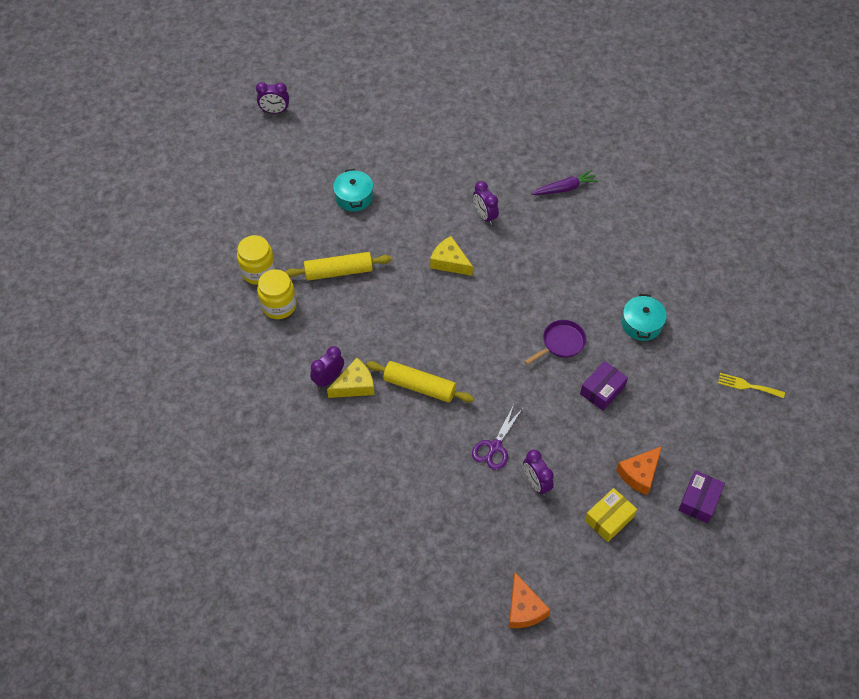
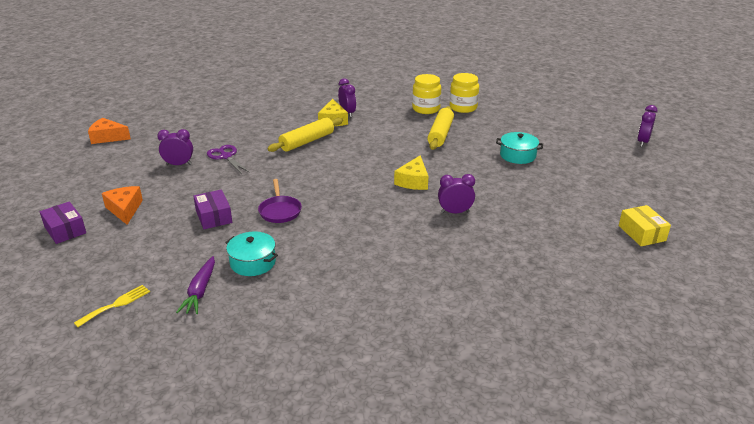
camera: 115 degrees right, 25 degrees down
(449, 262) = (413, 181): yellow cheese -> yellow cheese turned 135 degrees clockwise
(565, 188) = (462, 272): purple carrot -> purple carrot (200, 291)
(609, 519) = (113, 185): yellow box -> yellow box (641, 233)

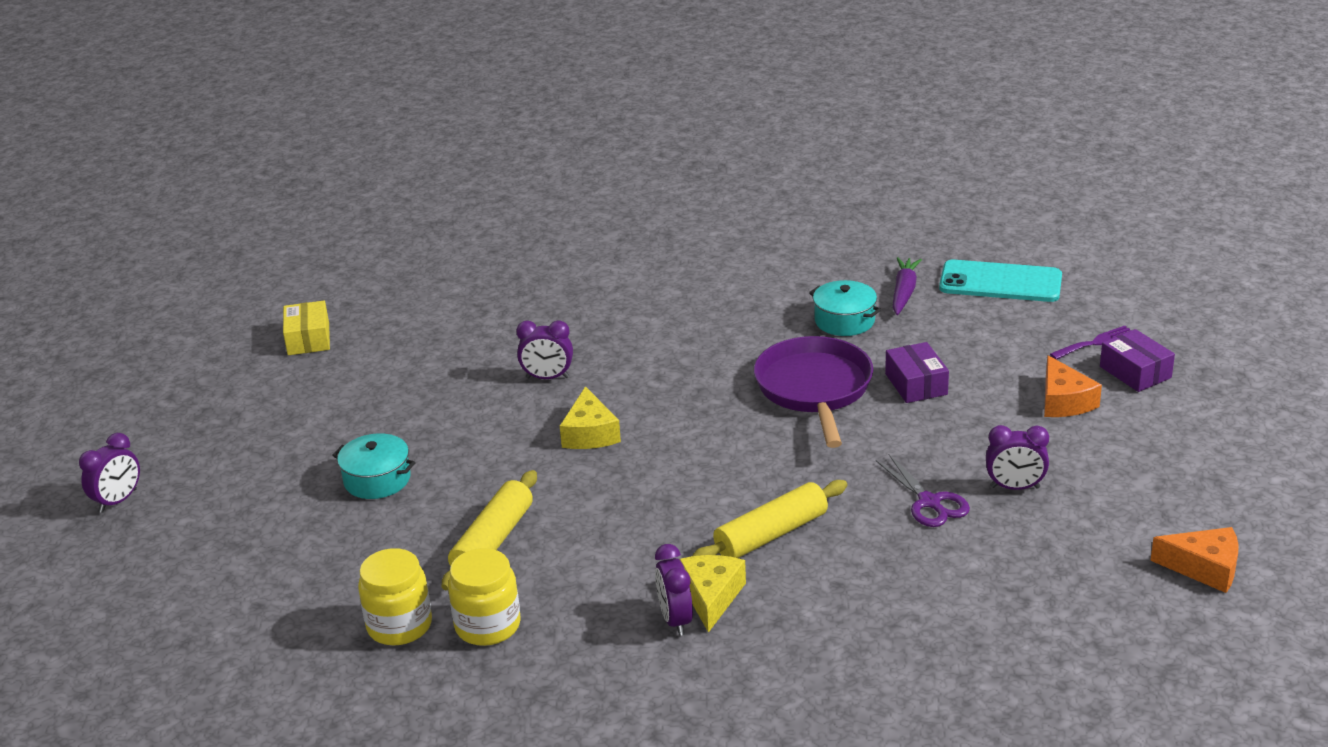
camera: 170 degrees left, 0 degrees up
(75, 251) = (1096, 343): none -> purple fork
(116, 304) = (1000, 282): yellow fork -> turquoise phone
(280, 211) = (814, 390): purple pan -> purple pan, size x1.78
(413, 181) = (590, 433): yellow cheese -> yellow cheese turned 150 degrees clockwise

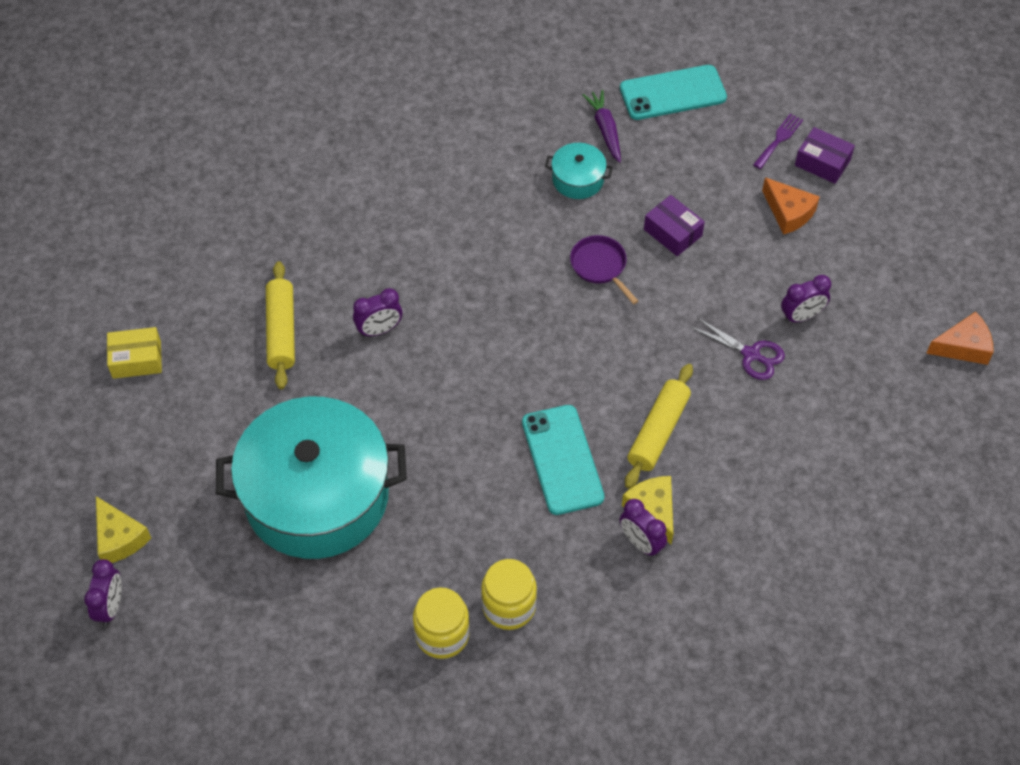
camera: 30 degrees left, 25 degrees up
(308, 339) = (136, 359): yellow box -> yellow box turned 60 degrees counterclockwise
(377, 479) = (317, 495): turquoise pot -> turquoise pot, size x2.46
(492, 541) = (455, 522): yellow rolling pin -> yellow rolling pin (281, 331)
(590, 433) = (455, 379): yellow cheese -> yellow cheese (119, 538)
(647, 526) = (562, 459): none -> turquoise phone
(814, 390) = (600, 266): purple pan -> purple pan, size x0.56

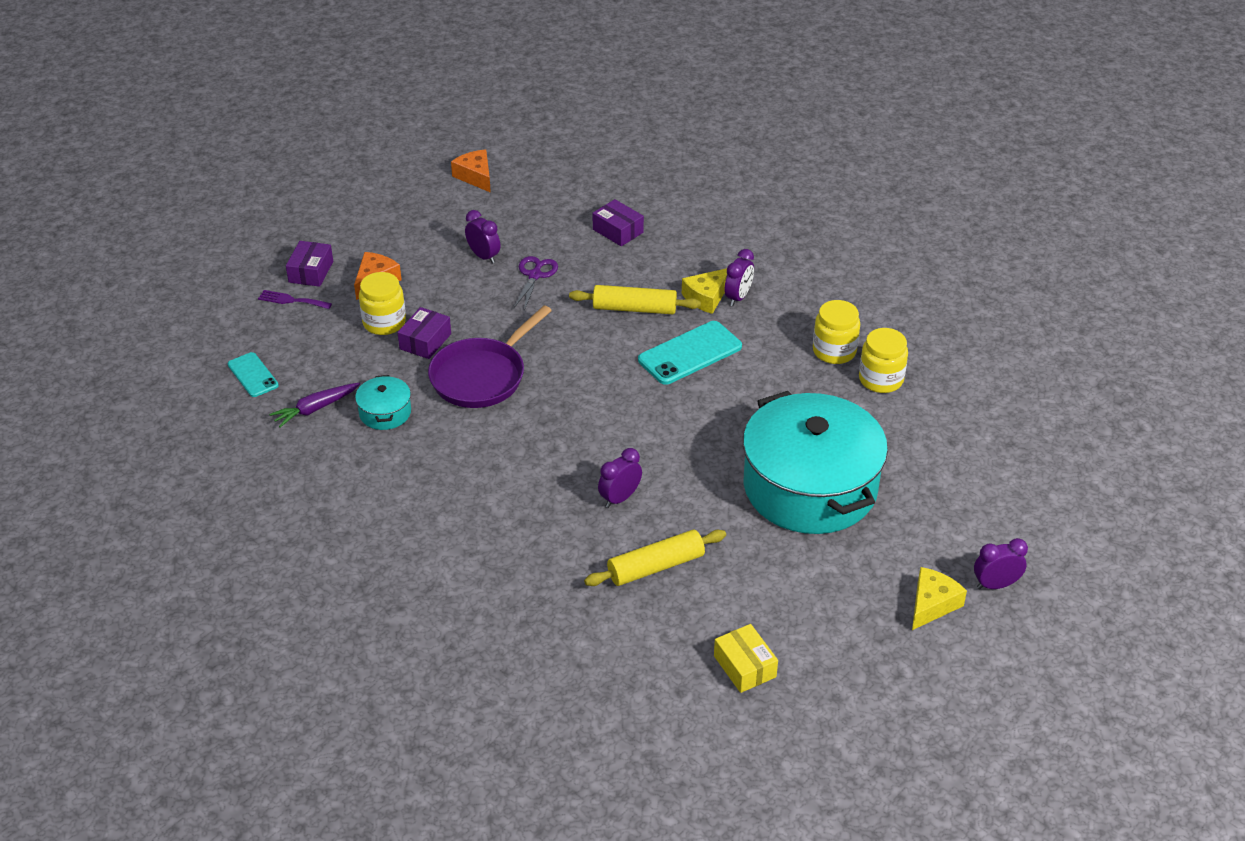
camera: 110 degrees left, 15 degrees down
(379, 330) = (620, 498): purple clock -> purple clock turned 90 degrees counterclockwise
(600, 266) = (482, 376): purple pan -> purple pan, size x1.78
(672, 93) = (253, 375): turquoise phone -> turquoise phone, size x0.60
(715, 206) = (384, 322): none -> yellow jar
(809, 460) = (618, 231): none -> purple box

